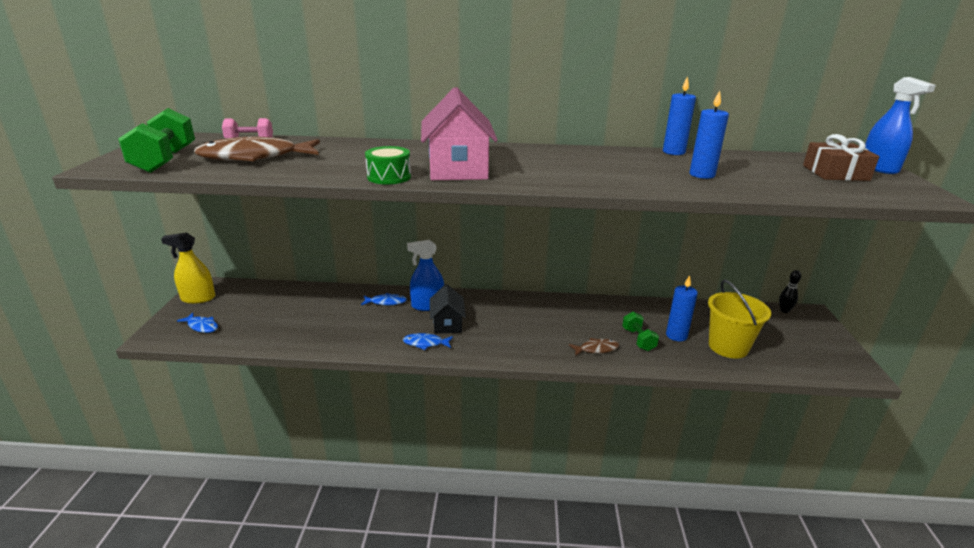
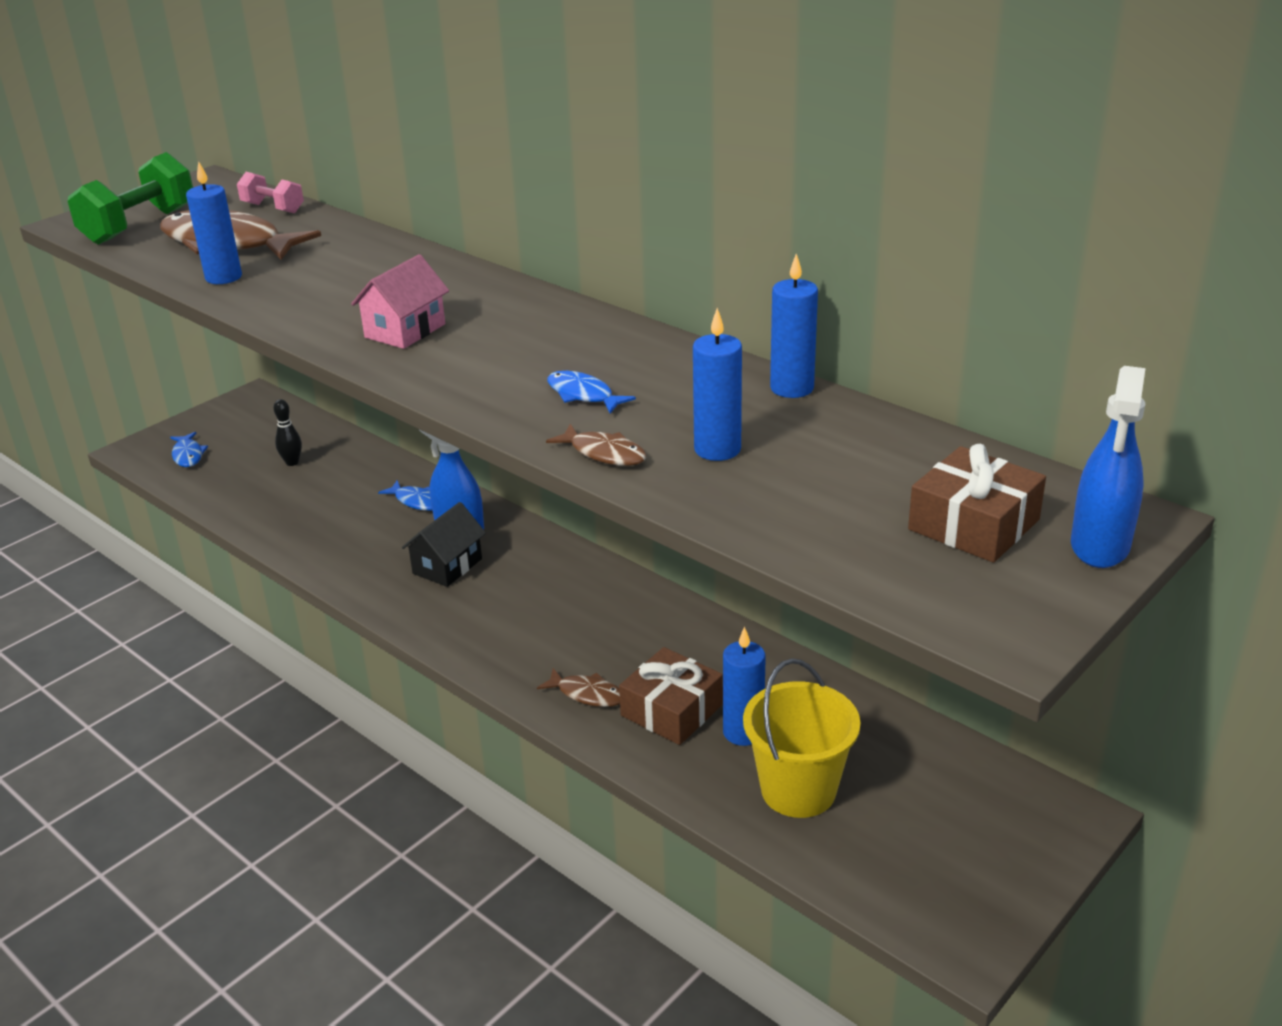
camera: 40 degrees right, 5 degrees up
(198, 298) = (225, 413): yellow spray bottle -> none
(288, 170) = (223, 277): none -> blue candle
(389, 177) = (303, 321): green drum -> none
(425, 343) = (384, 583): blue fish -> blue fish (583, 395)
(457, 169) = (405, 331): pink house -> pink house, size x0.59
(638, 340) = (672, 710): green dumbbell -> brown gift
(666, 187) = (604, 453): none -> brown fish
(784, 310) = (1026, 785): black bowling pin -> black bowling pin (292, 462)

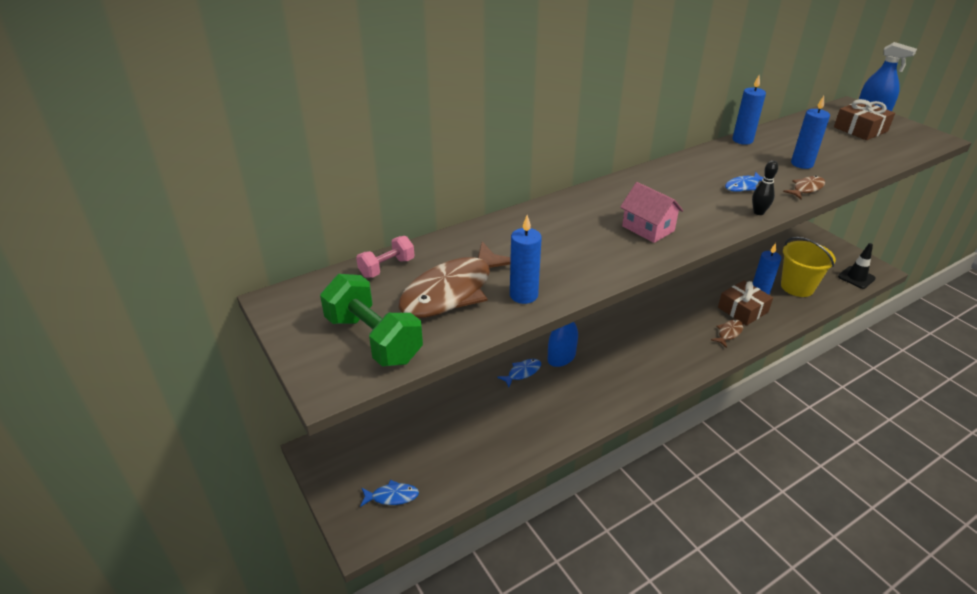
camera: 75 degrees left, 5 degrees up
(292, 462) = (439, 431): black bowling pin -> black bowling pin (758, 212)
(447, 566) = (601, 367): black house -> none
(900, 898) = (856, 277): none -> black traffic cone

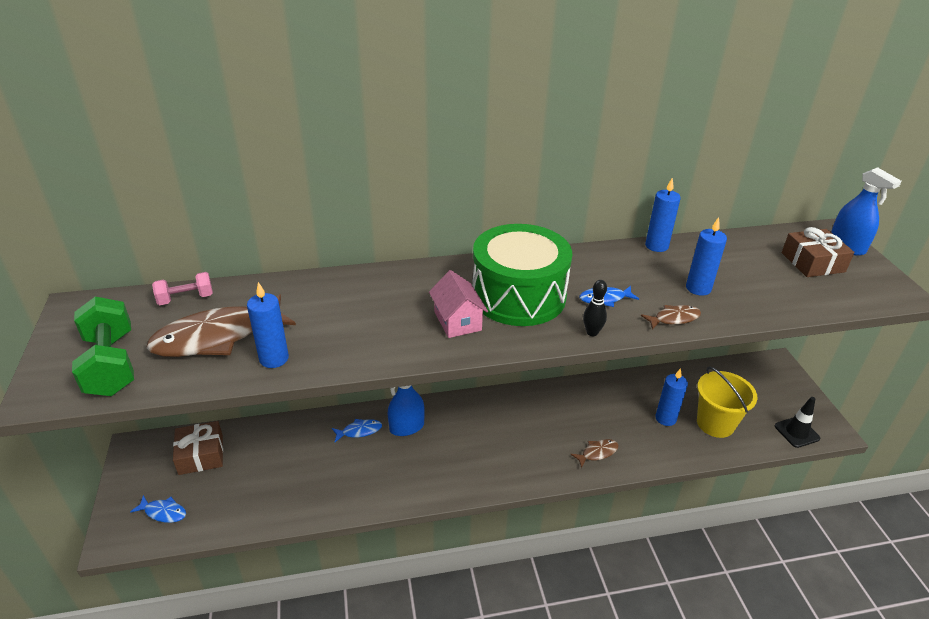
camera: 20 degrees right, 0 degrees up
(676, 199) = (518, 296): none -> green drum
(742, 310) = (632, 431): brown gift -> brown gift (201, 455)

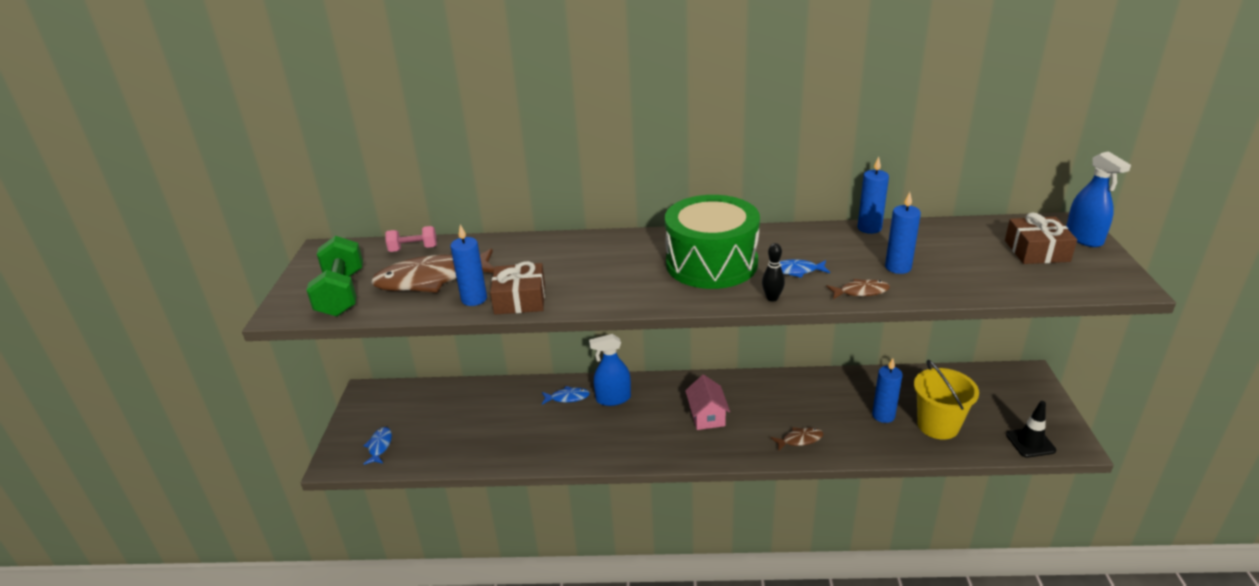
camera: 15 degrees right, 5 degrees down
(163, 512) = (379, 446): blue fish -> blue fish turned 120 degrees counterclockwise
(201, 455) = (421, 403): brown gift -> brown gift (520, 299)
(457, 321) = (646, 280): pink house -> pink house (707, 416)

